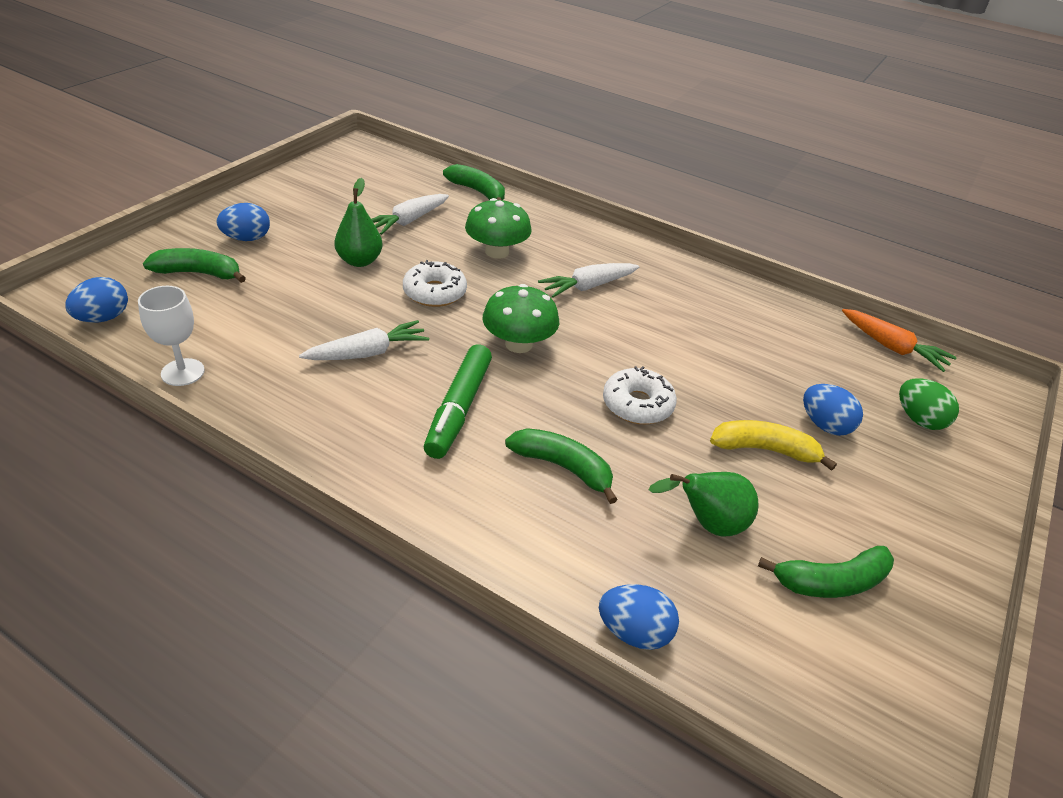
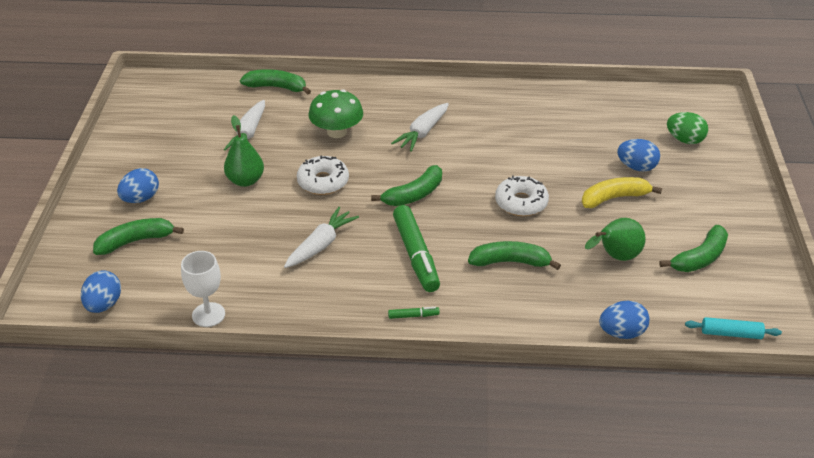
camera: 25 degrees left, 0 degrees up
(389, 476) = (413, 316): none -> green marker
(518, 344) = (414, 195): green mushroom -> green banana
(801, 719) = (731, 333): none -> turquoise rolling pin
(892, 347) = (640, 97): orange carrot -> none

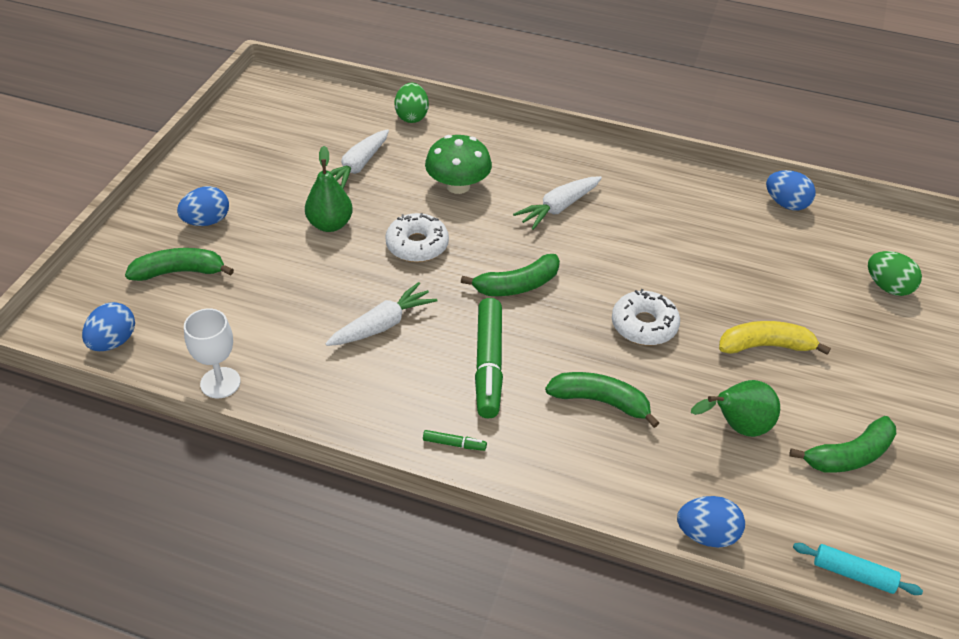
camera: 15 degrees right, 5 degrees up
(276, 87) = (412, 116): green banana -> green egg
(636, 167) = (810, 310): blue egg -> blue egg (786, 204)

